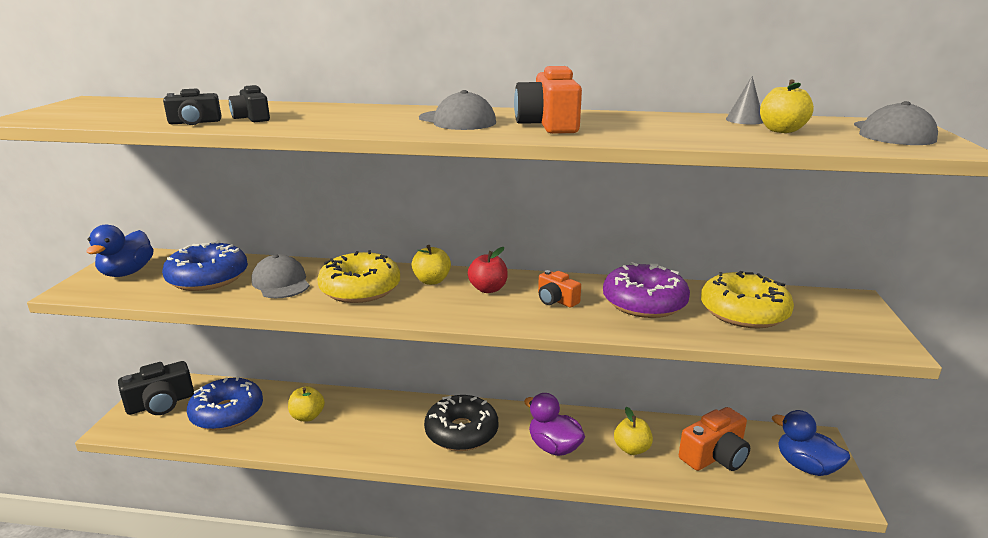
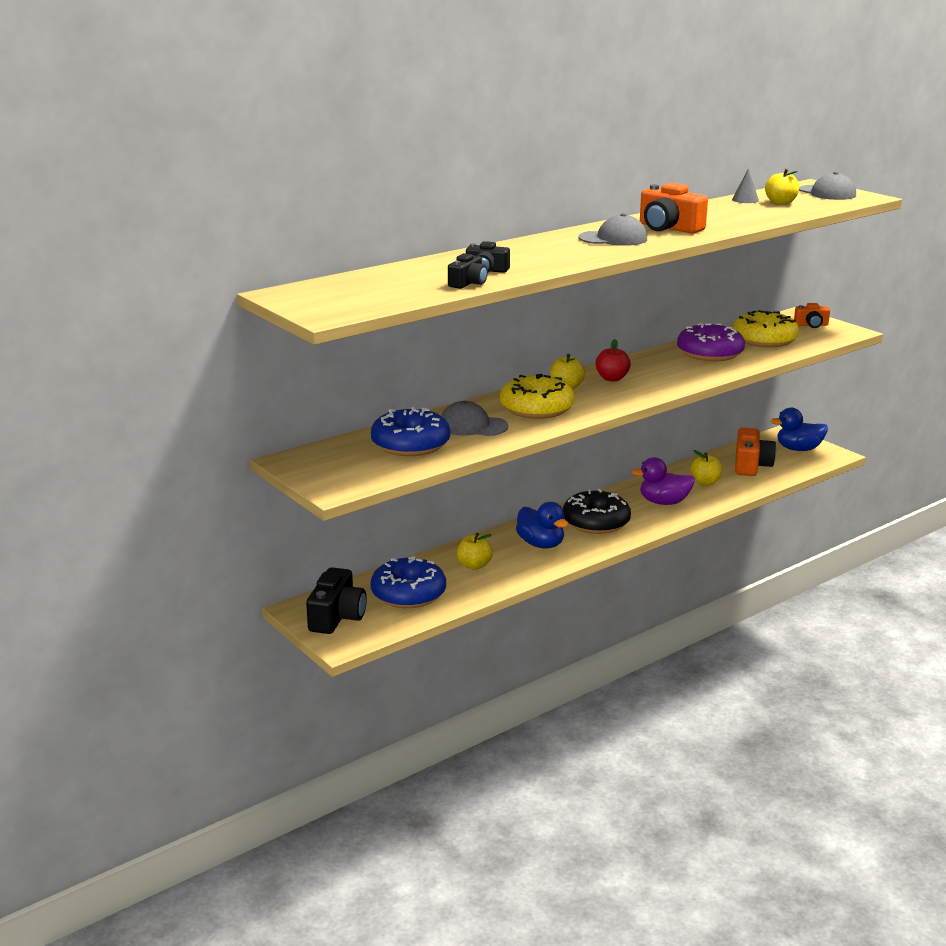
camera: 45 degrees left, 0 degrees up
(127, 272) = (333, 467): blue duck -> blue duck (541, 544)
(556, 300) = (663, 369): orange camera -> orange camera (811, 325)

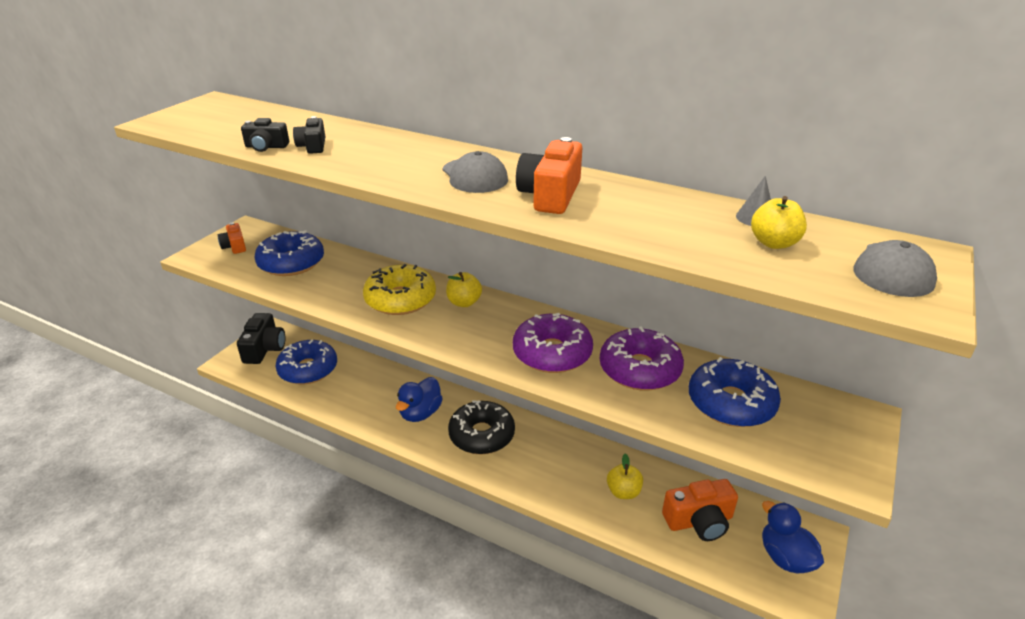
camera: 65 degrees right, 10 degrees up
(337, 617) = (264, 349): black camera -> black camera turned 75 degrees counterclockwise
(472, 426) = (343, 279): grey cap -> none
(474, 565) = (366, 388): yellow apple -> none
(612, 378) = (506, 322): red apple -> none
(664, 502) = (553, 471): purple duck -> none
(668, 372) = (552, 353): none -> purple donut
(764, 339) = (731, 403): yellow donut -> blue donut
(811, 325) = (837, 435): orange camera -> orange camera (234, 246)

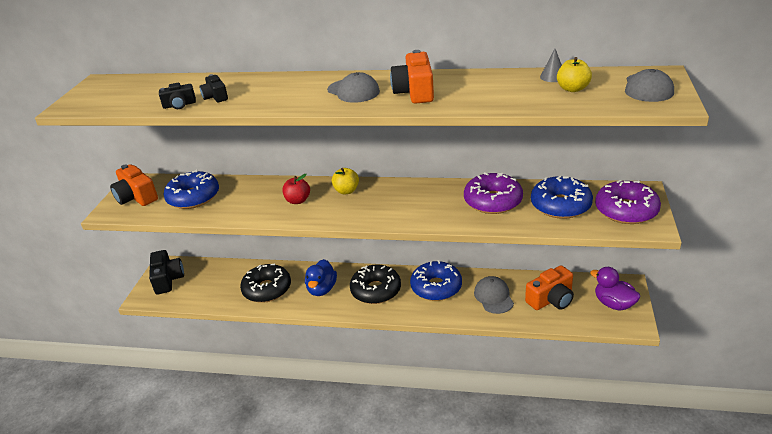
camera: 15 degrees left, 0 degrees up
(234, 246) = (136, 197): orange camera -> orange camera, size x1.72
(308, 369) = (214, 284): blue donut -> blue donut (436, 287)
(360, 394) = (267, 289): none -> black donut
(400, 299) = (298, 200): yellow donut -> red apple
(552, 353) = (429, 207): purple donut -> purple donut (626, 210)
(623, 492) = (493, 297): yellow apple -> grey cap
(785, 557) = (614, 304): blue duck -> purple duck

